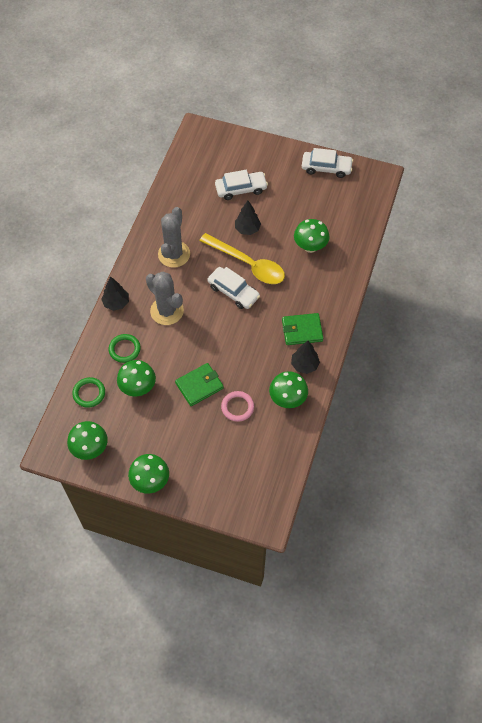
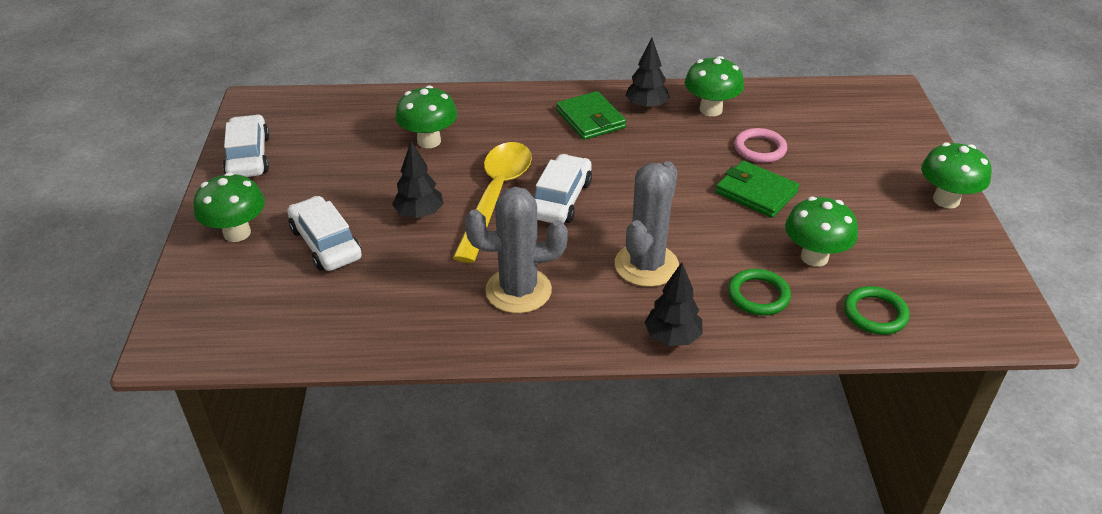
camera: 110 degrees left, 20 degrees down
(90, 449) = (964, 279): green mushroom -> green mushroom (237, 233)

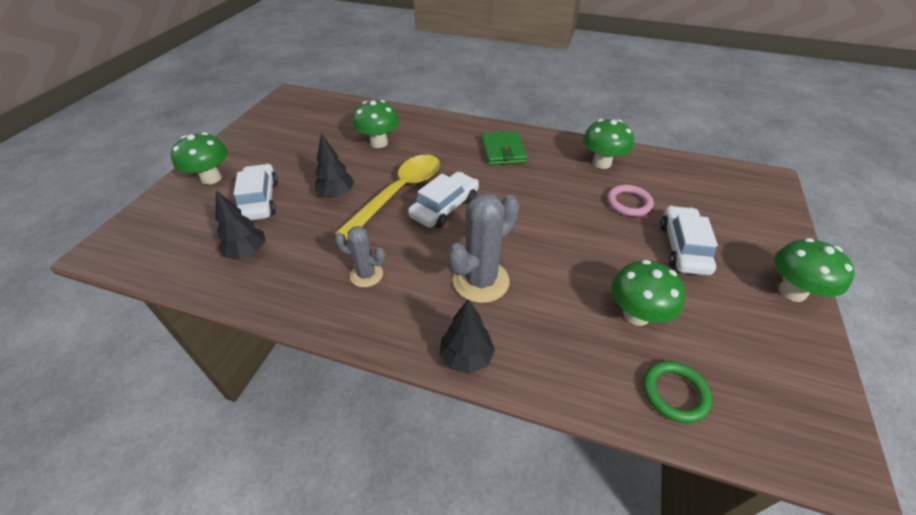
camera: 20 degrees right, 5 degrees up
(248, 156) = (258, 129): white car -> white car (683, 247)
(518, 291) = (366, 275): grey cactus -> grey cactus, size x0.59
(646, 106) = (551, 150): black tree -> black tree (247, 252)
(756, 192) = (608, 240): green wallet -> none
(758, 295) = (565, 338): green ring -> none

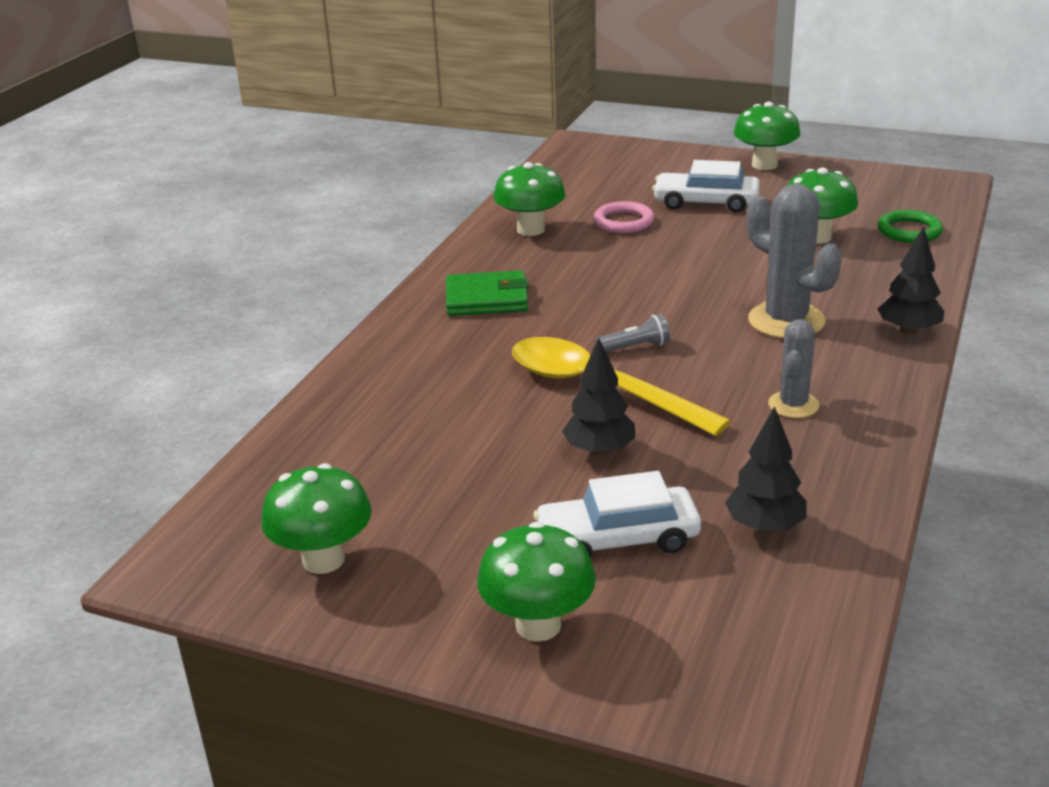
camera: 85 degrees left, 15 degrees down
(379, 143) = (435, 418): green mushroom -> green mushroom (323, 560)
(445, 207) = (635, 347): white car -> grey flashlight

